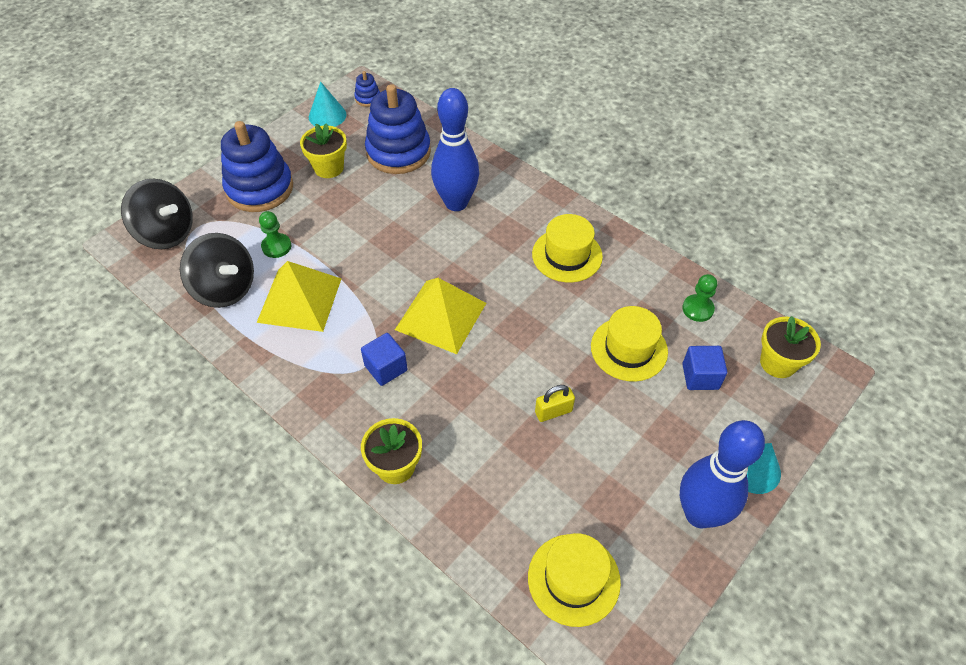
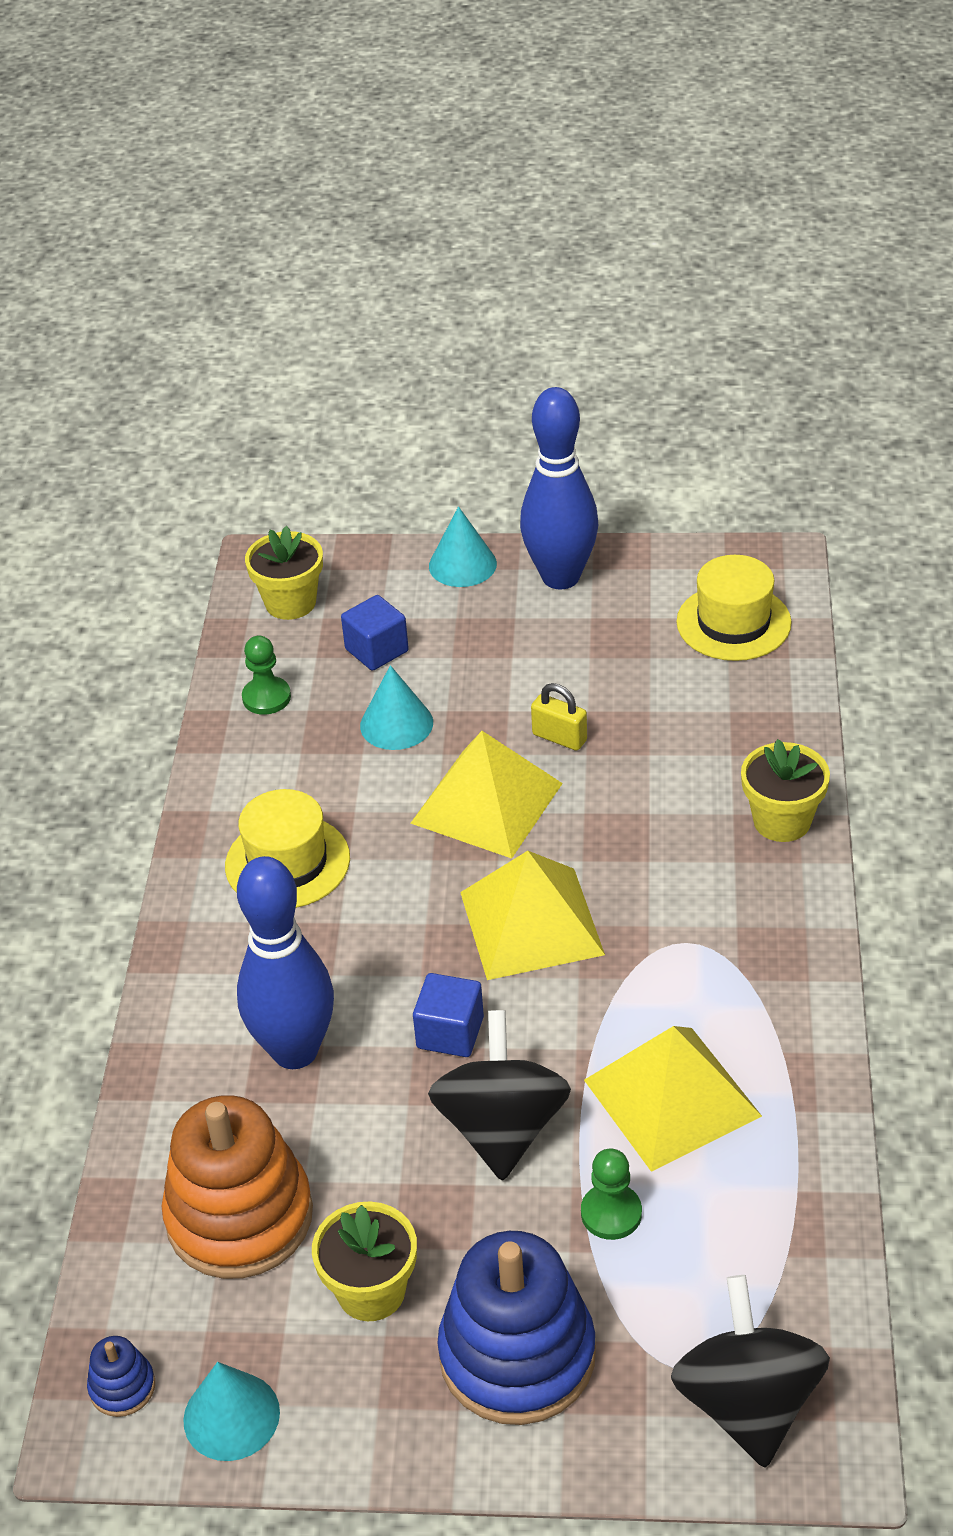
camera: 125 degrees left, 10 degrees down
(225, 289) = (753, 1208): black spinning top -> black spinning top (502, 1128)
(386, 368) = (670, 921): blue cube -> blue cube (450, 1032)
(398, 152) = (239, 1216): blue stacking toy -> orange stacking toy
(534, 349) = (486, 803): none -> yellow pyramid
(629, 349) = (396, 724): yellow hat -> turquoise cone

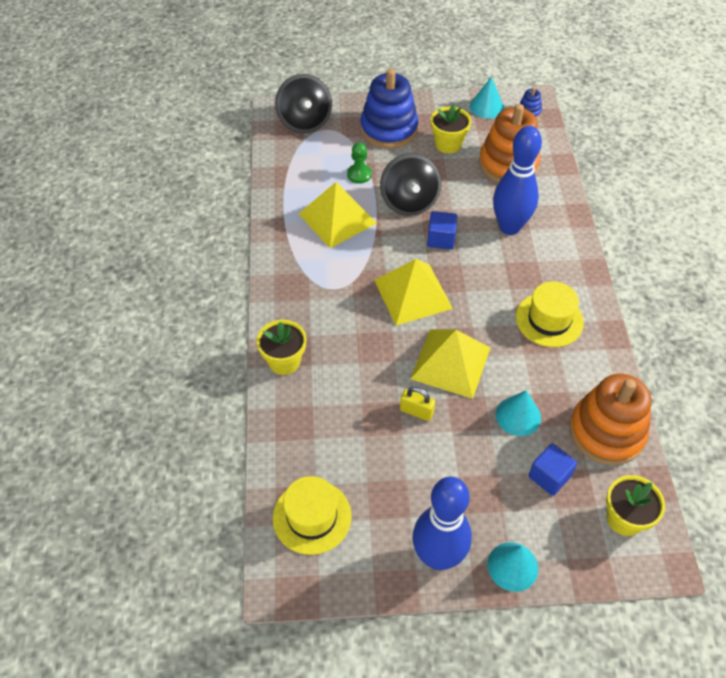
camera: 170 degrees right, 10 degrees up
(266, 697) = (606, 432): green pawn -> orange stacking toy

